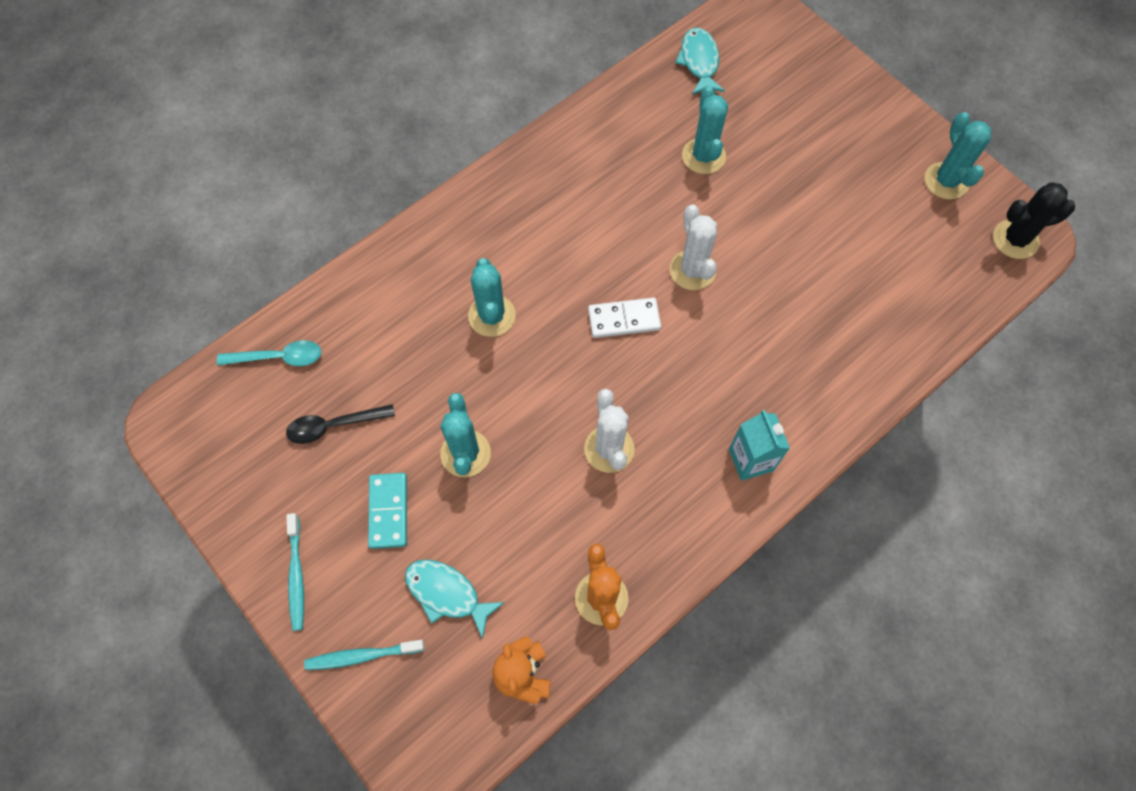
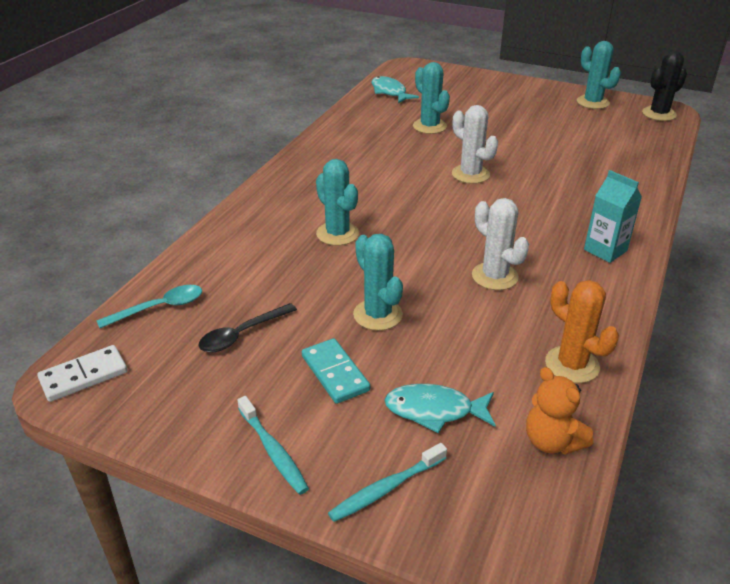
camera: 25 degrees left, 30 degrees down
(624, 319) = (443, 209): white domino -> white domino (84, 376)

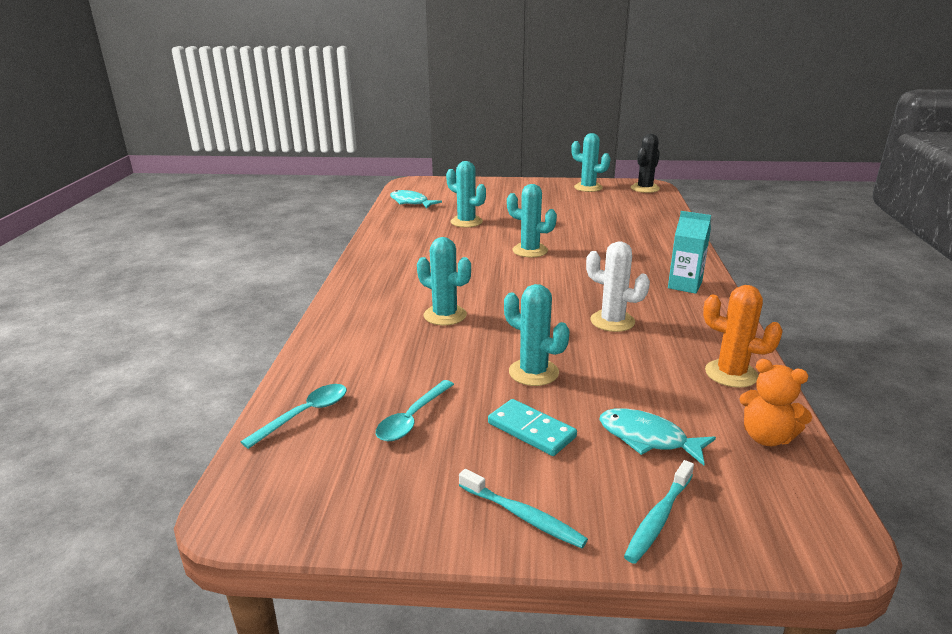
camera: 20 degrees left, 10 degrees down
(84, 376) = (259, 500): white domino -> none
(241, 334) = (412, 419): black spoon -> turquoise spoon
(434, 410) = (648, 438): turquoise fish -> turquoise fish turned 45 degrees clockwise
(470, 174) = (530, 251): white cactus -> turquoise cactus

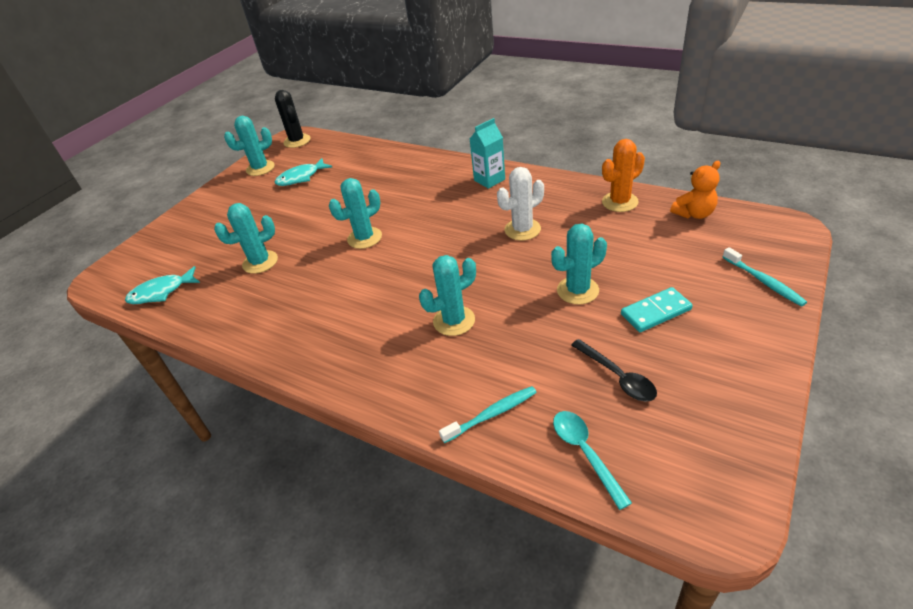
camera: 60 degrees left, 15 degrees up
(412, 419) = (618, 377): turquoise spoon -> black spoon
(523, 516) = (753, 341): turquoise toothbrush -> turquoise toothbrush (492, 414)
(648, 438) = (681, 260): turquoise fish -> turquoise fish (301, 177)

